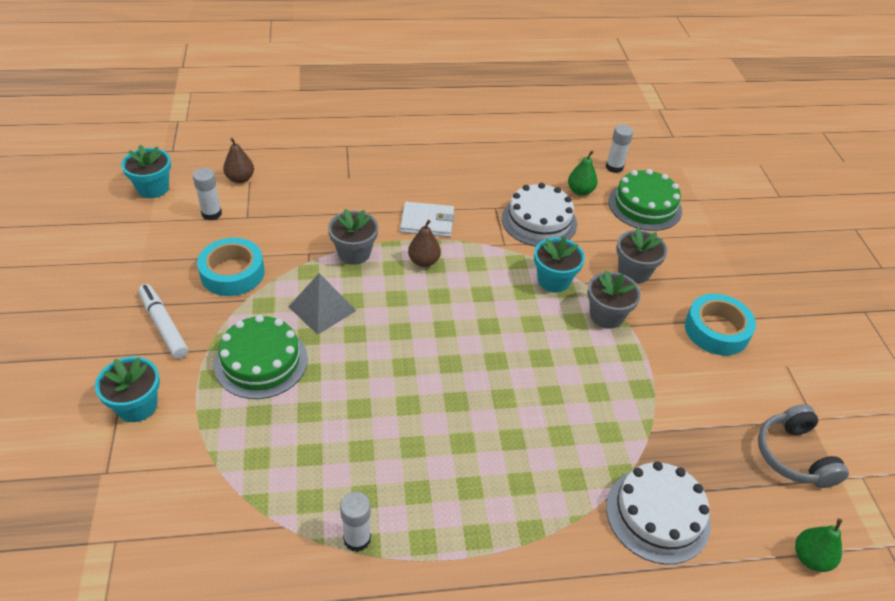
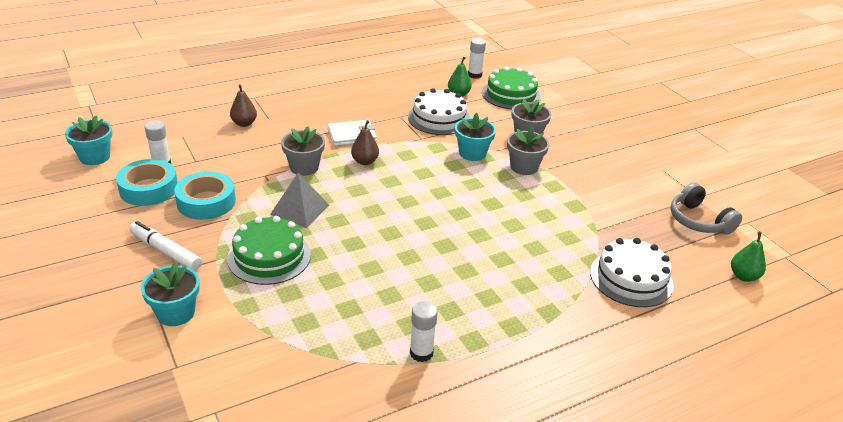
camera: 20 degrees left, 10 degrees down
(240, 179) = (173, 136): brown pear -> brown pear (244, 123)
(716, 330) = (605, 159): turquoise tape -> turquoise tape (149, 189)

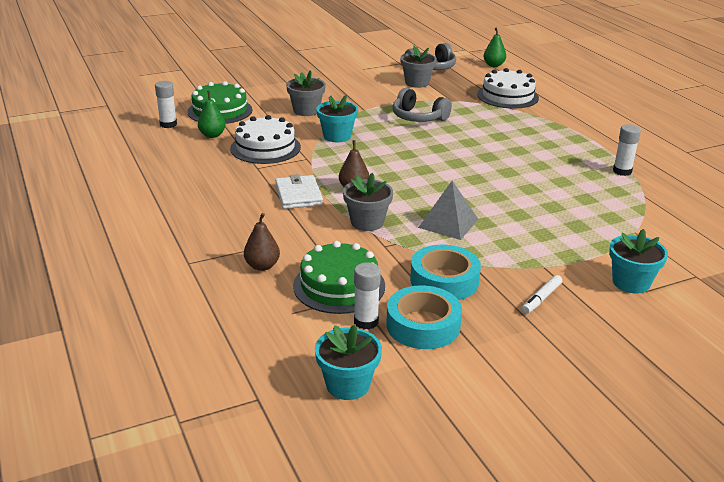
camera: 85 degrees left, 5 degrees down
(165, 251) = (541, 299): white marker -> white marker, size x0.65
(269, 256) = (530, 237): green cake -> green cake (339, 286)
(524, 167) = (361, 117): grey flower pot -> grey flower pot (417, 83)
(535, 203) = (418, 117): none -> grey headphones

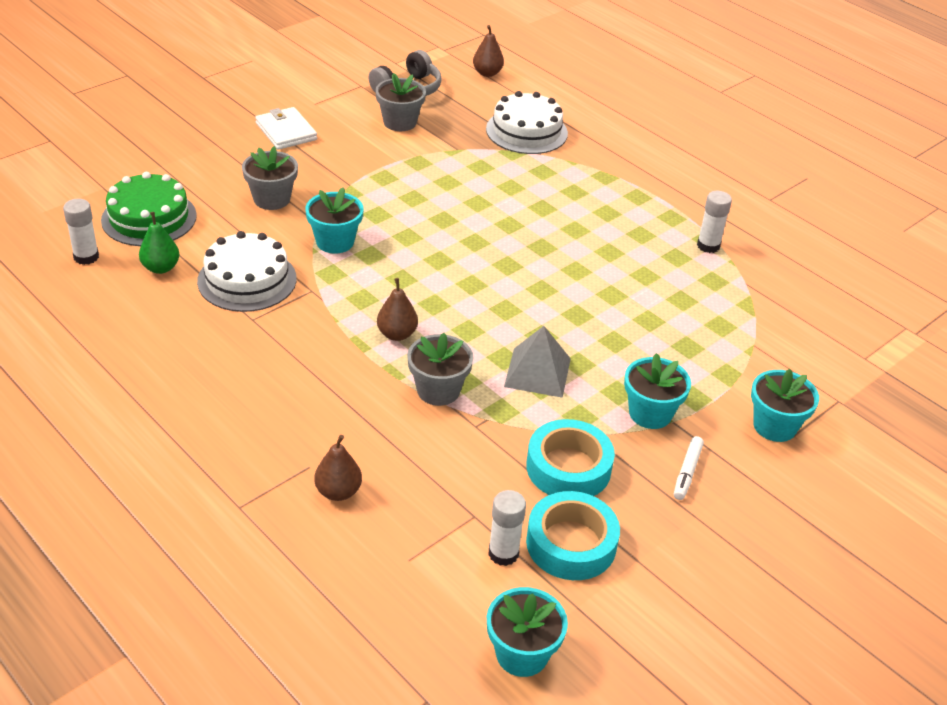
camera: 20 degrees left, 10 degrees up
(298, 195) = (330, 359): white wallet -> white wallet (286, 131)
(339, 286) = (448, 503): green cake -> none
(418, 117) = (427, 189): grey headphones -> none
(493, 65) = (487, 73): green pear -> brown pear
(527, 259) = (650, 413): none -> turquoise flower pot

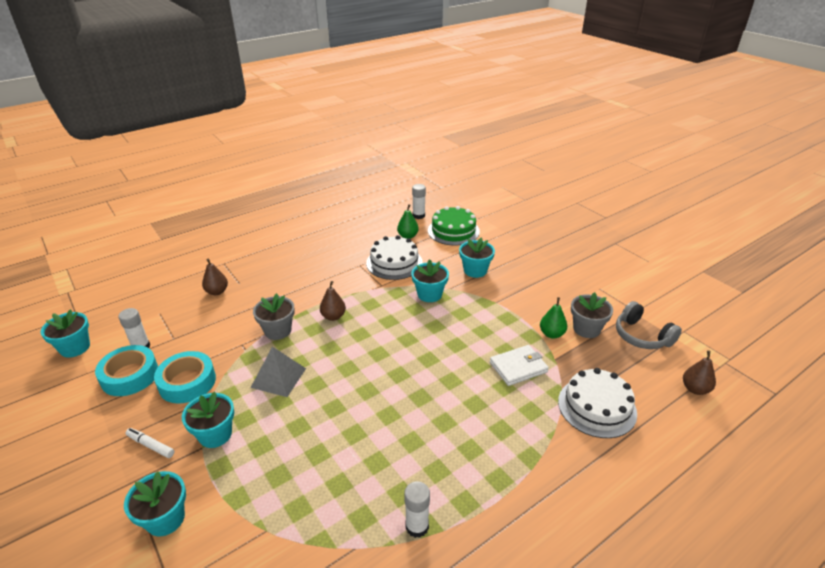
camera: 100 degrees right, 5 degrees down
(272, 199) = (475, 270): grey flower pot -> turquoise flower pot
(286, 131) = (557, 276): white wallet -> white wallet (518, 367)
(412, 147) = (551, 334): none -> green pear

